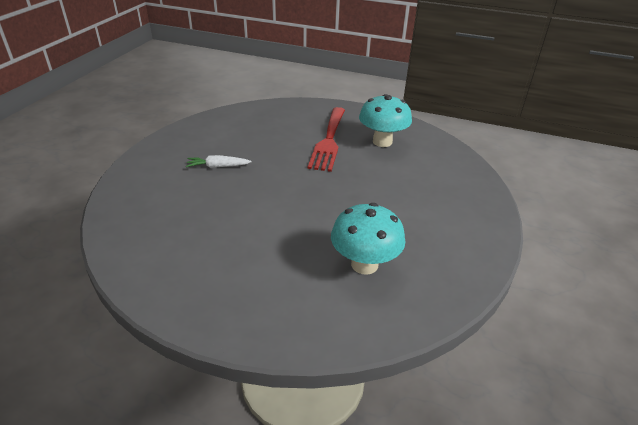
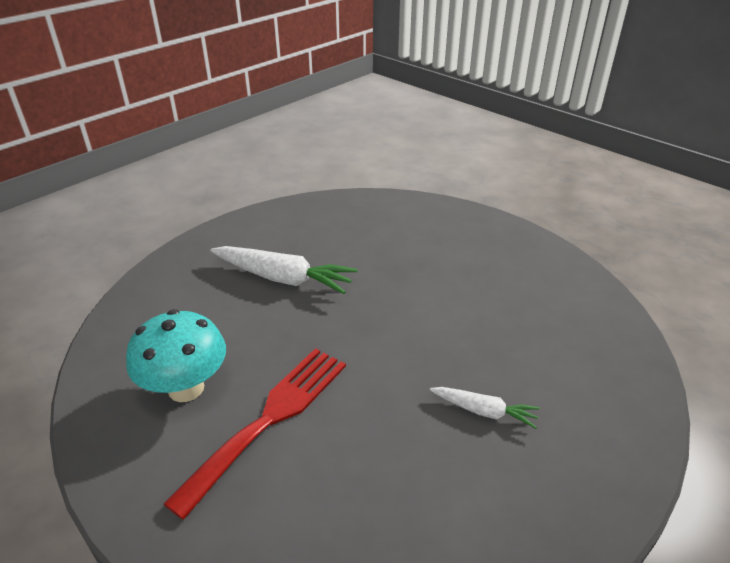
camera: 155 degrees left, 0 degrees up
(364, 264) = (363, 238): turquoise mushroom -> none
(395, 208) = (283, 278): none -> white carrot

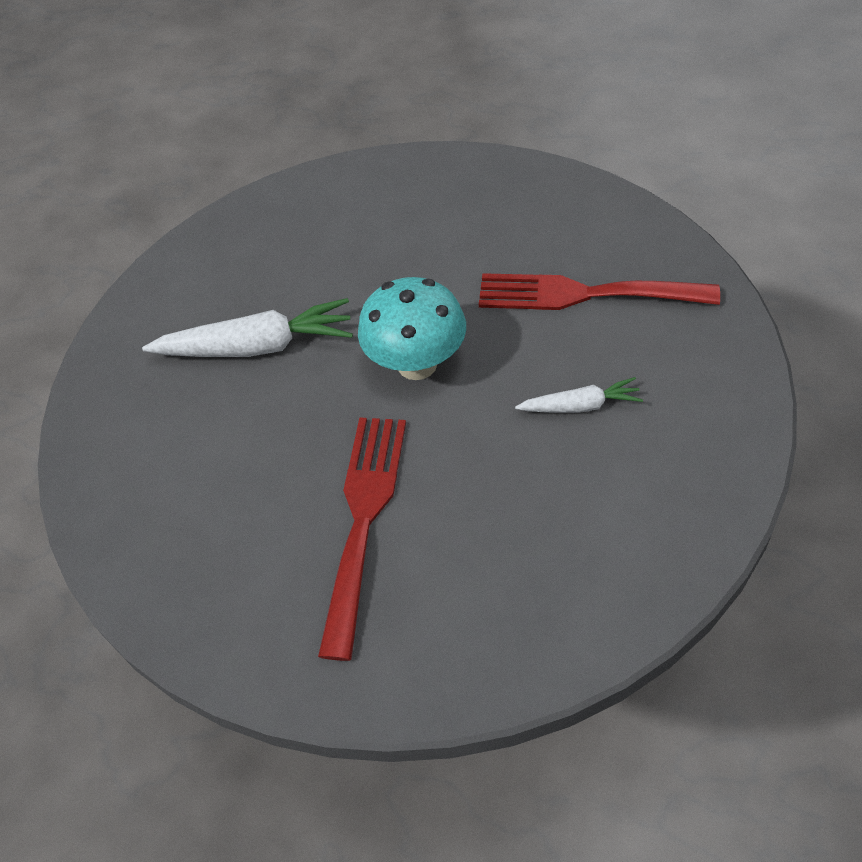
camera: 20 degrees left, 15 degrees up
(186, 388) = (243, 530): turquoise mushroom -> turquoise mushroom (417, 364)
(533, 333) = (583, 294): none -> red fork

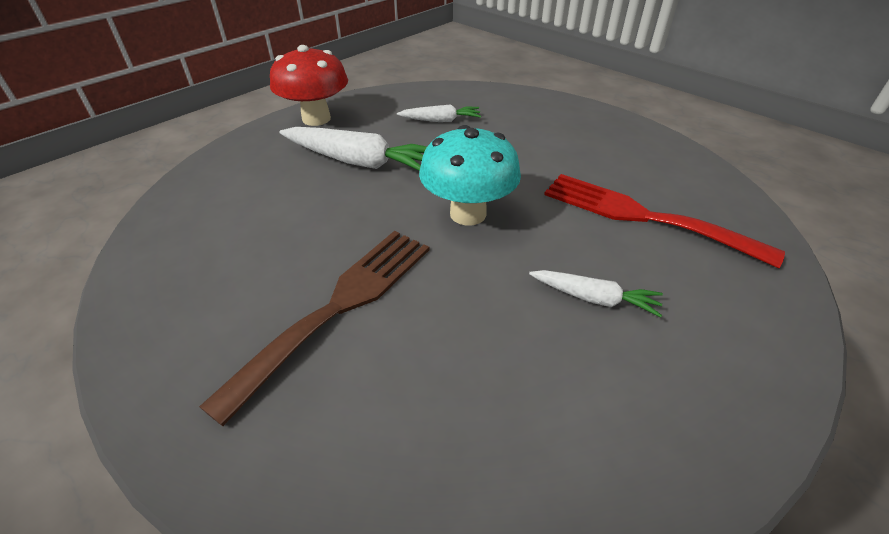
camera: 20 degrees right, 10 degrees down
(154, 305) = (316, 119): none -> red mushroom
(307, 247) = (441, 120): none -> white carrot
(364, 517) = (340, 306): red fork -> brown fork

